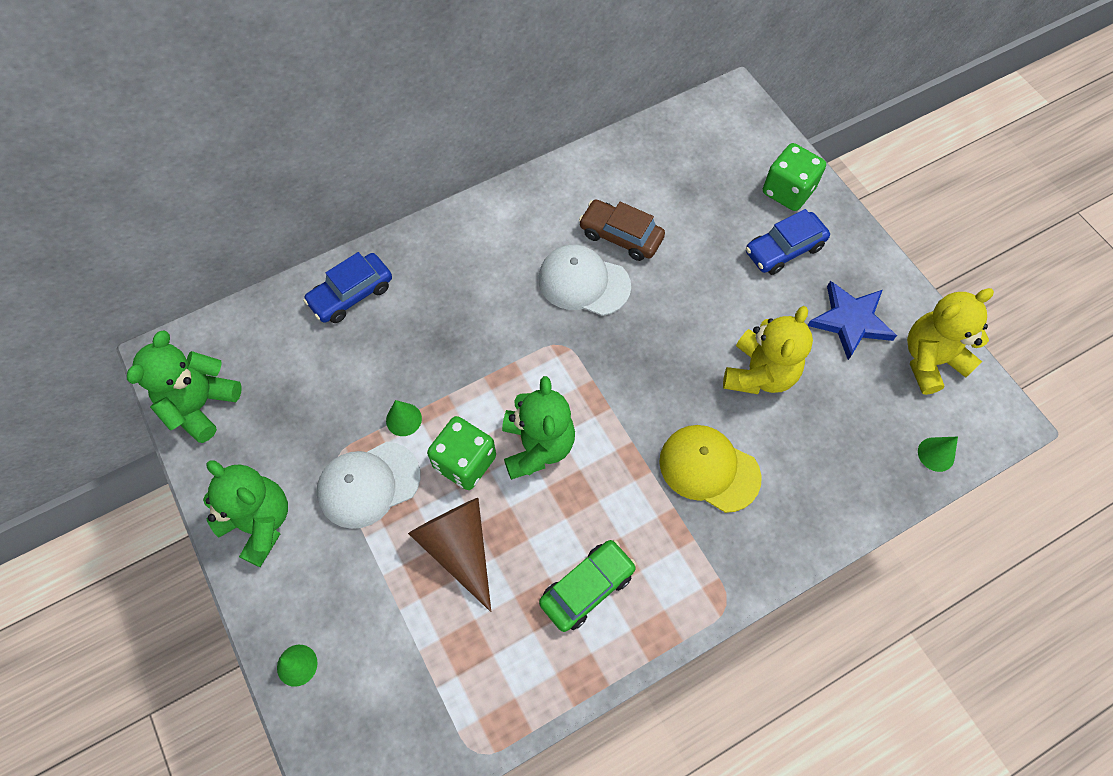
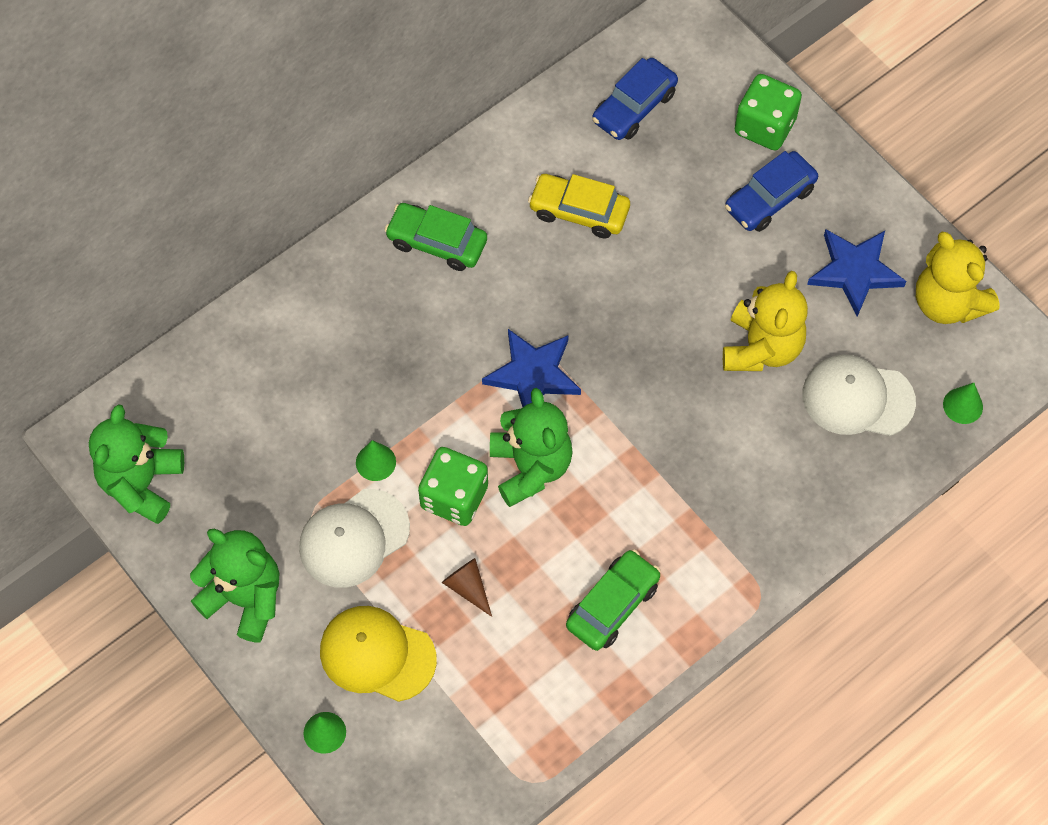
camera: 10 degrees left, 0 degrees up
(351, 294) = (280, 330): blue car -> blue car (634, 107)
(458, 547) = (467, 587): brown cone -> brown cone, size x0.50
(497, 243) = (437, 242): none -> green car
(555, 365) = (533, 375): none -> blue star
(583, 282) = (546, 274): white cap -> white cap (857, 398)
(620, 236) = (579, 211): brown car -> yellow car
(709, 469) = (721, 461): yellow cap -> yellow cap (377, 654)
(930, 360) = (947, 303): yellow teddy bear -> yellow teddy bear turned 90 degrees counterclockwise

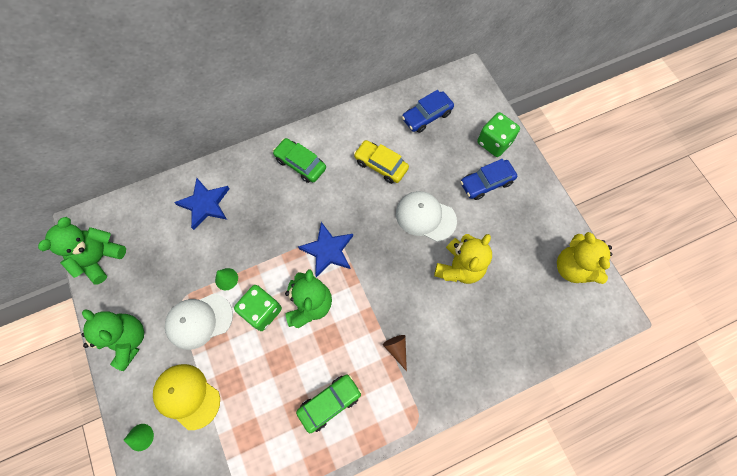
camera: 15 degrees right, 5 degrees up
(467, 587) = (251, 368): brown cone -> brown cone (396, 349)
(855, 271) = (524, 236): blue star -> blue star (205, 204)
(857, 398) = (507, 312): white cap -> white cap (425, 217)
(963, 405) = (568, 332): green cone -> none

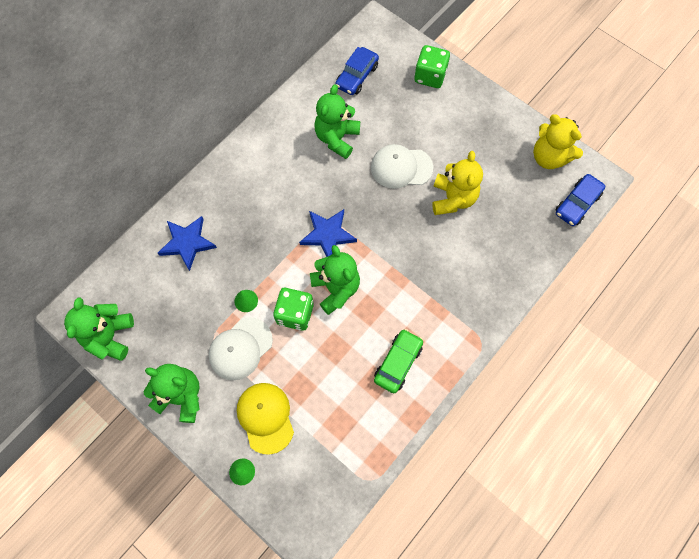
camera: 25 degrees left, 0 degrees up
(187, 396) = (265, 417): yellow cap -> yellow cap turned 60 degrees clockwise
(300, 164) = (260, 168): green car -> none
(380, 165) = (337, 138): yellow car -> green teddy bear
(396, 349) = (433, 292): brown cone -> none
(486, 183) = (440, 115): blue car -> blue car (577, 204)

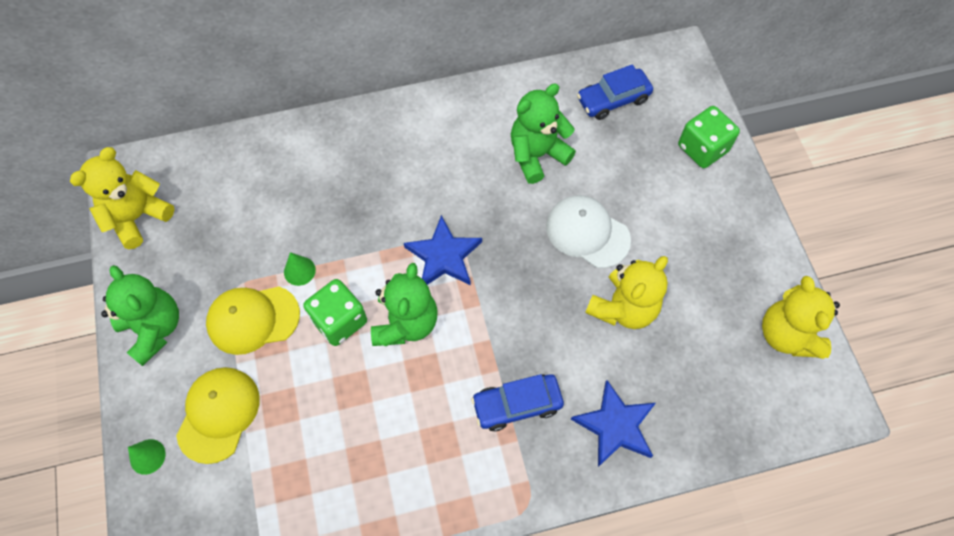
camera: 35 degrees right, 5 degrees down
(110, 336) = (138, 217): green teddy bear -> yellow teddy bear
(187, 243) = (289, 169): blue star -> blue star (615, 426)
(240, 348) = (253, 319): white cap -> yellow cap
(398, 363) = (409, 457): green car -> none
(577, 204) = (783, 416): blue car -> blue car (517, 405)

